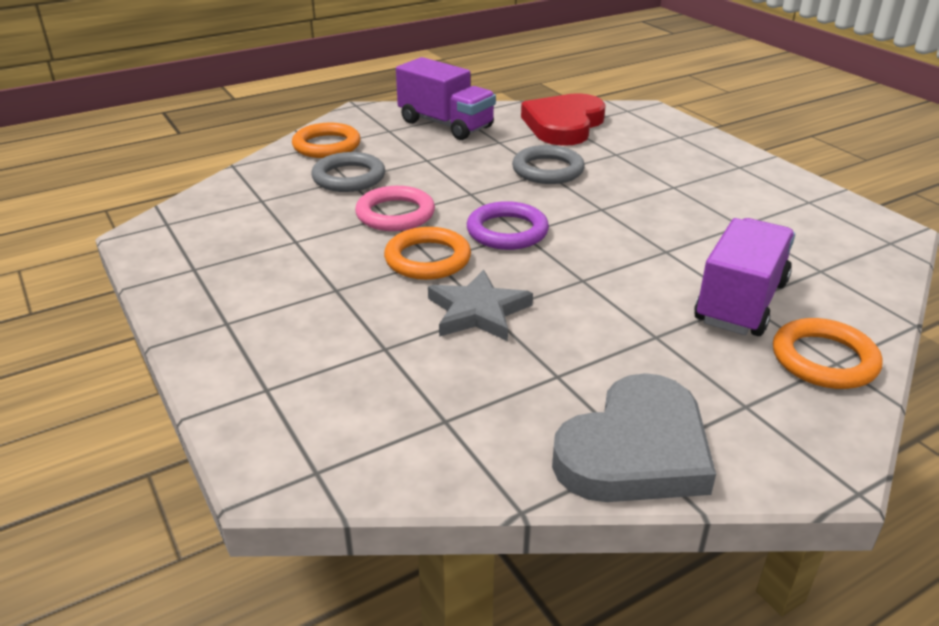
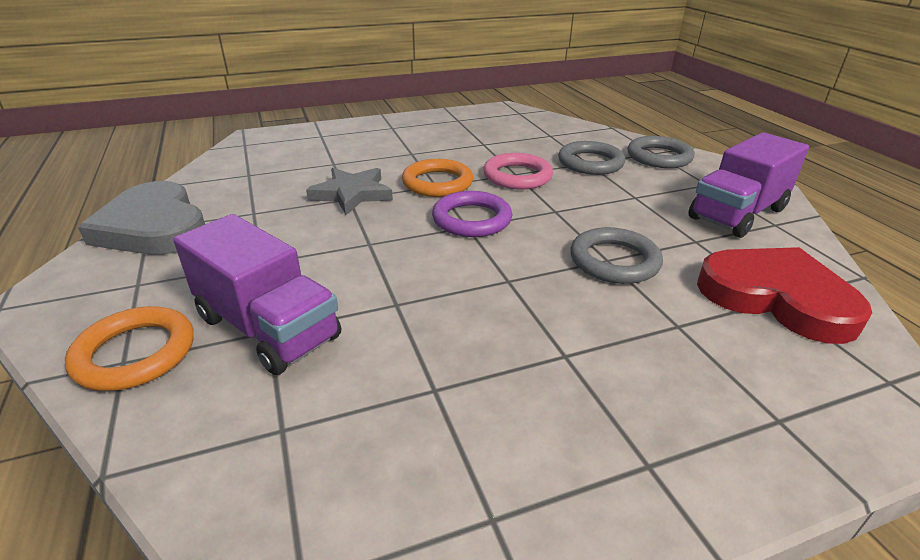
camera: 100 degrees right, 0 degrees up
(326, 145) = (659, 157): orange ring -> grey ring

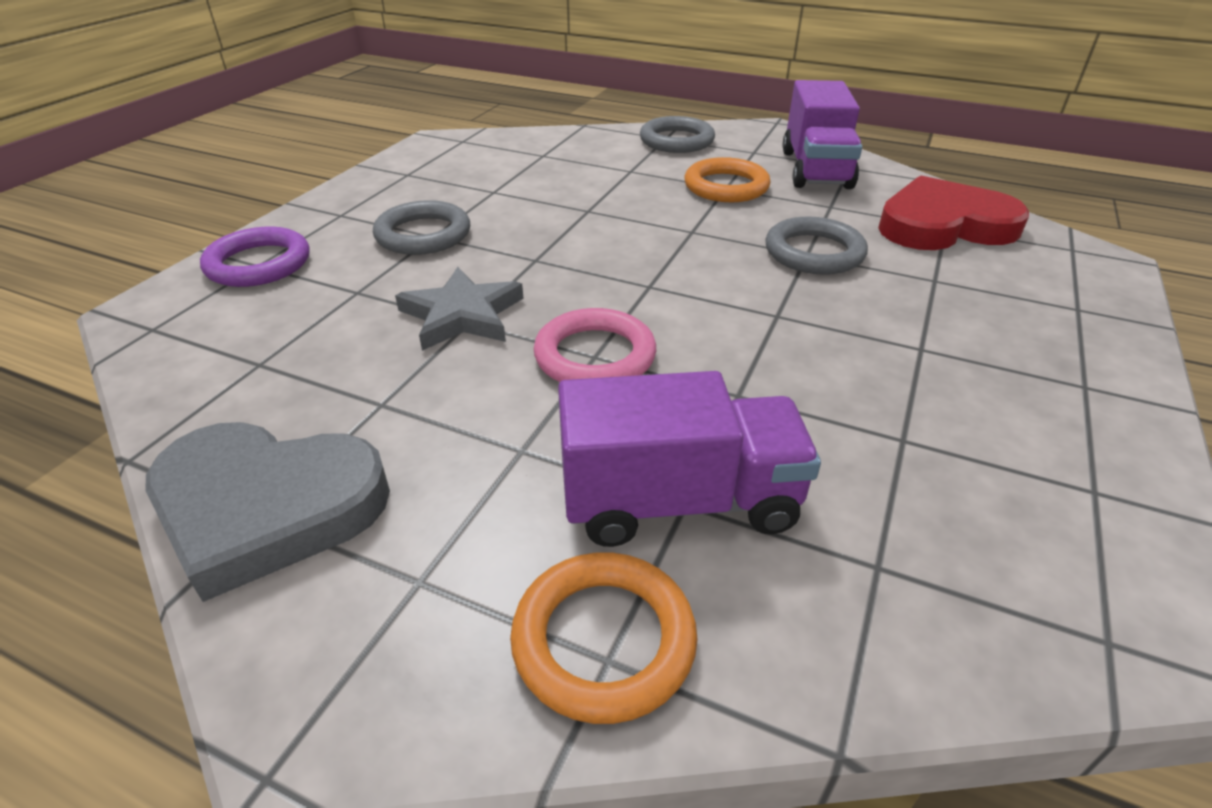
camera: 45 degrees left, 5 degrees up
(437, 183) = (532, 256): orange ring -> orange ring (726, 186)
(472, 219) = (640, 276): purple ring -> purple ring (258, 264)
(517, 176) = (596, 212): pink ring -> pink ring (595, 356)
(590, 163) = (633, 170): grey ring -> grey ring (423, 234)

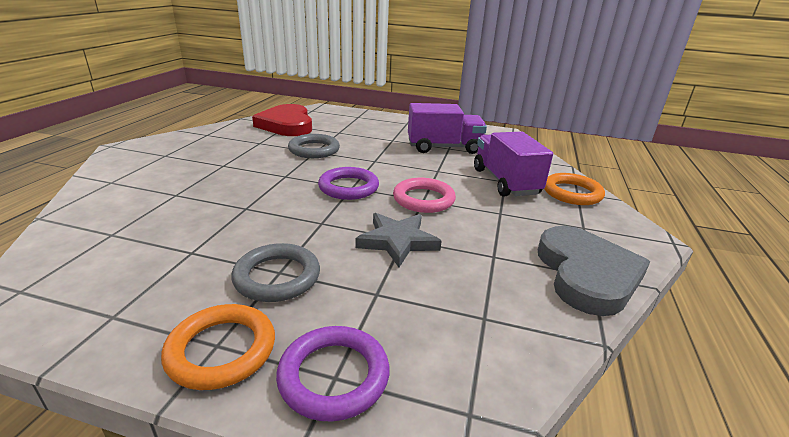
camera: 100 degrees left, 10 degrees down
(648, 282) = (348, 187): none -> purple ring
(676, 141) = (122, 178): grey ring -> none
(726, 186) = (222, 165): orange ring -> orange ring (221, 350)
(815, 169) = (206, 142): purple truck -> purple truck (444, 147)

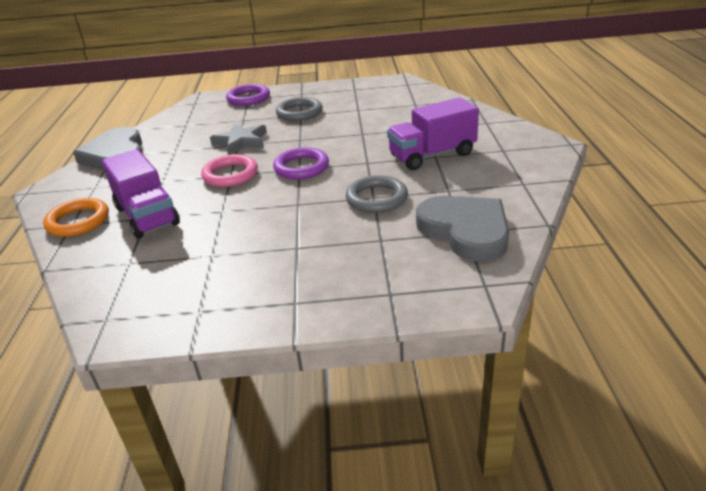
camera: 165 degrees right, 5 degrees up
(221, 350) = (297, 93): orange ring -> none
(287, 125) = (465, 231): red heart -> grey heart
(444, 147) = (219, 253): purple truck -> purple truck (432, 155)

